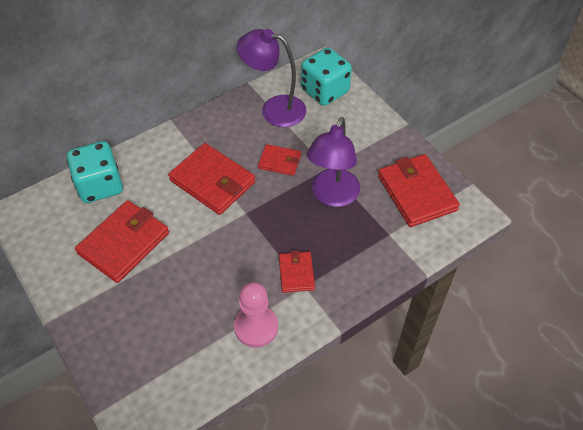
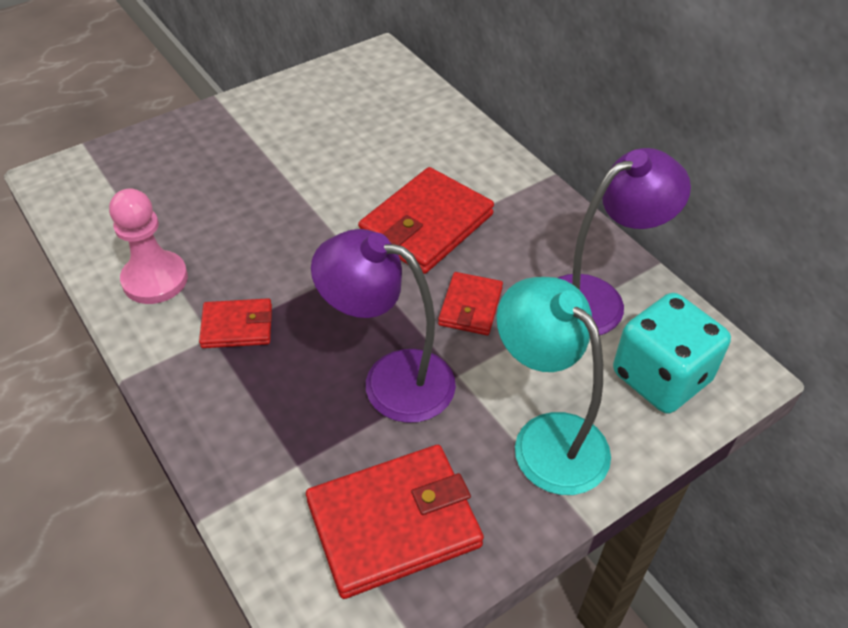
camera: 90 degrees right, 5 degrees down
(100, 186) = (419, 115): turquoise dice -> none
(124, 243) = (319, 144): red wallet -> none
(274, 109) = (597, 299): purple lamp -> purple lamp turned 45 degrees clockwise
(363, 135) = (547, 438): none -> turquoise lamp

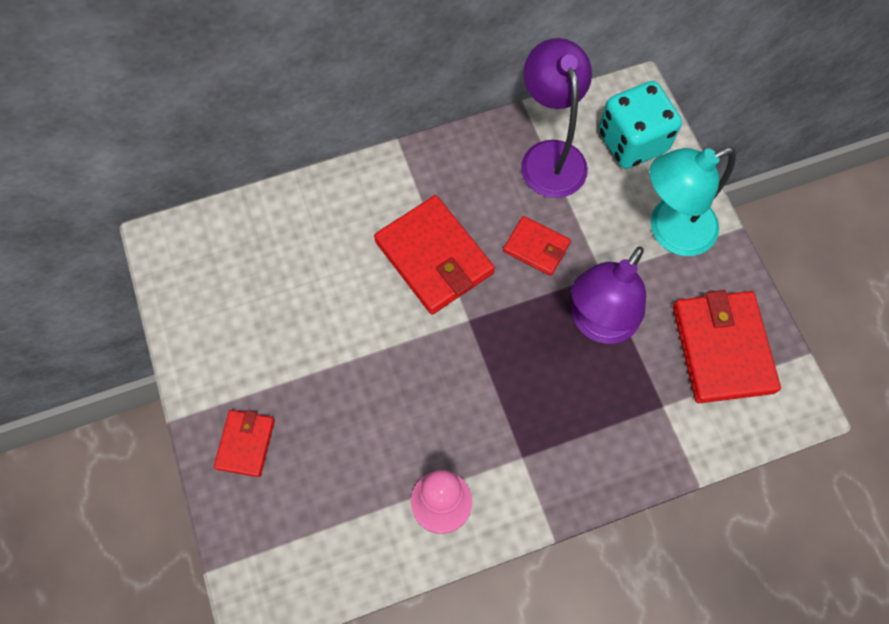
camera: 75 degrees left, 20 degrees up
(237, 326) = (516, 434): red wallet -> red wallet (245, 444)

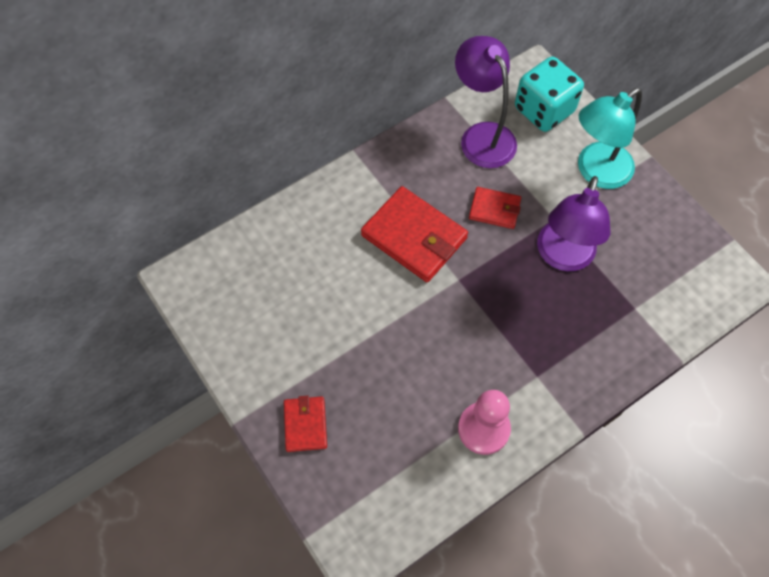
camera: 15 degrees left, 5 degrees down
(722, 348) = (666, 252): red wallet -> none

